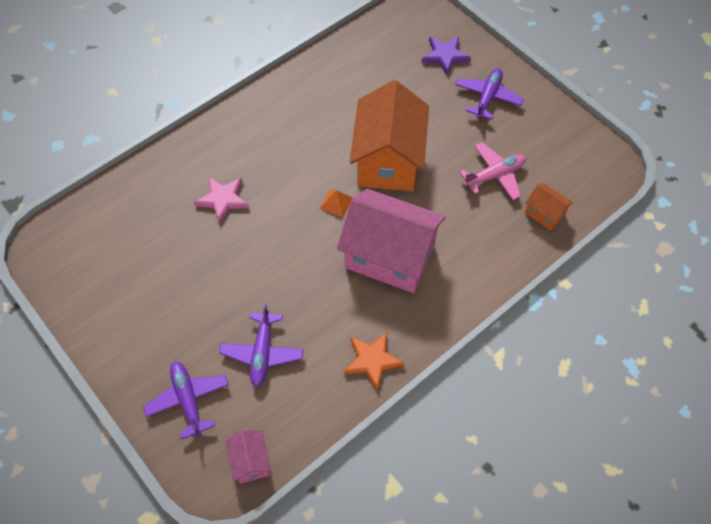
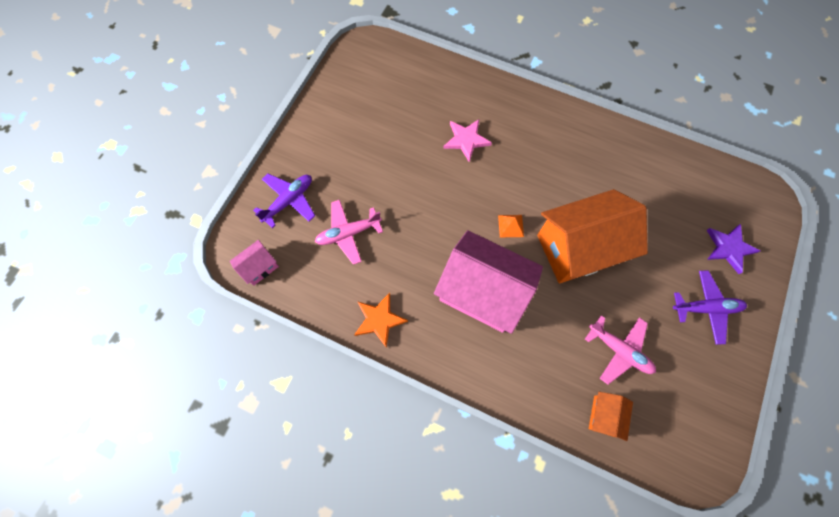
camera: 65 degrees right, 10 degrees up
(262, 353) = (348, 233): purple plane -> pink plane
(390, 256) = (482, 292): pink house -> pink house turned 60 degrees counterclockwise

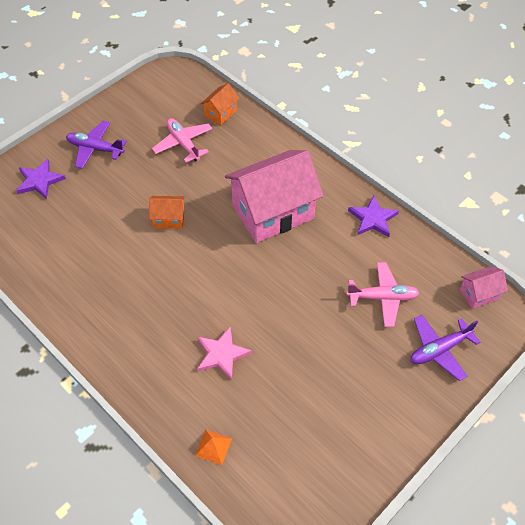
camera: 160 degrees left, 15 degrees down
(379, 320) = (373, 219): orange star -> purple star
(482, 292) = (273, 212): pink house -> pink house turned 75 degrees counterclockwise
(510, 226) = (219, 256): orange pyramid -> orange pyramid (213, 447)
(578, 248) = (169, 219): orange house -> orange house, size x0.44

